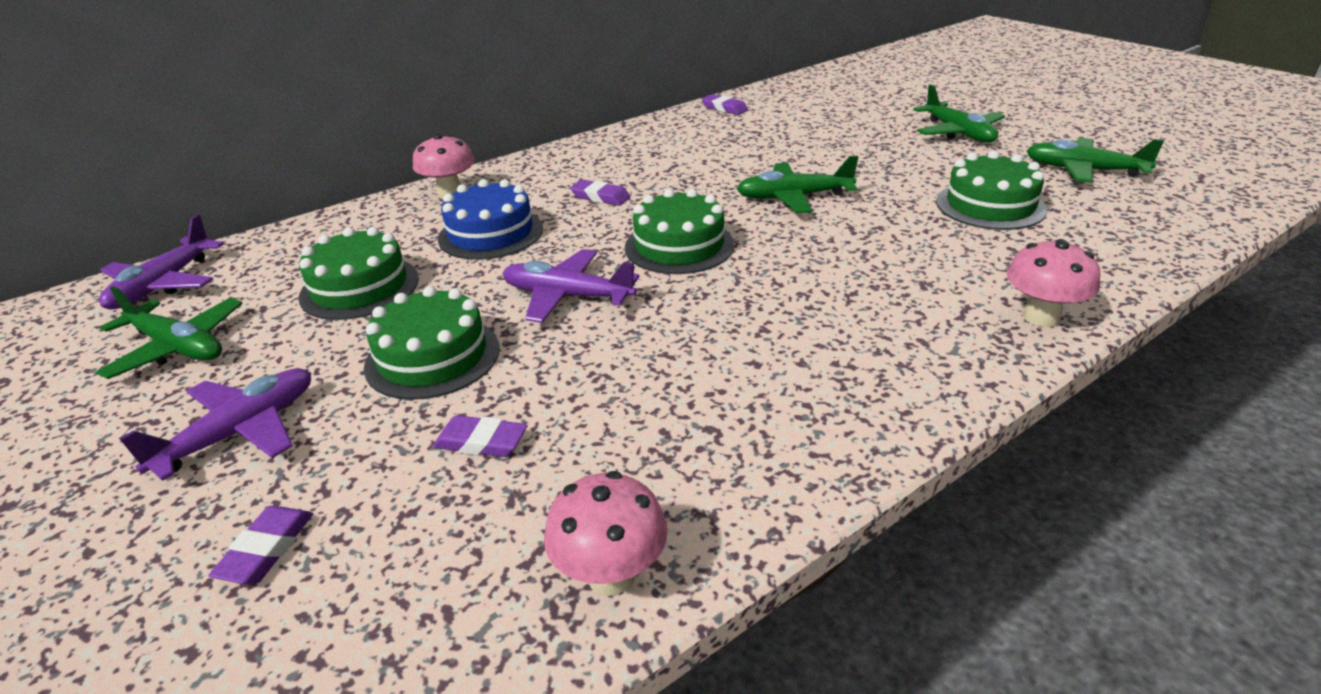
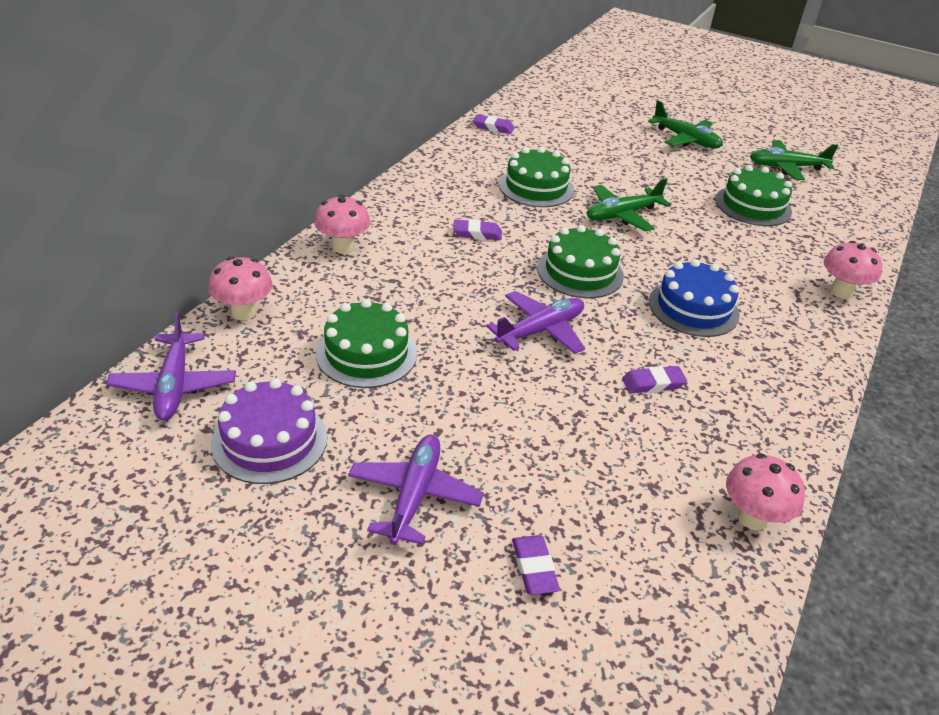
camera: 30 degrees left, 5 degrees up
(178, 347) = (269, 440): green plane -> purple cake
(295, 235) = (244, 312): none -> pink mushroom
(432, 357) = (493, 401): green cake -> green cake (536, 187)
(481, 442) = (595, 457): purple eraser -> purple eraser (653, 383)
(491, 233) = (422, 283): blue cake -> blue cake (693, 308)
(567, 296) = (540, 330): purple plane -> purple plane turned 150 degrees clockwise

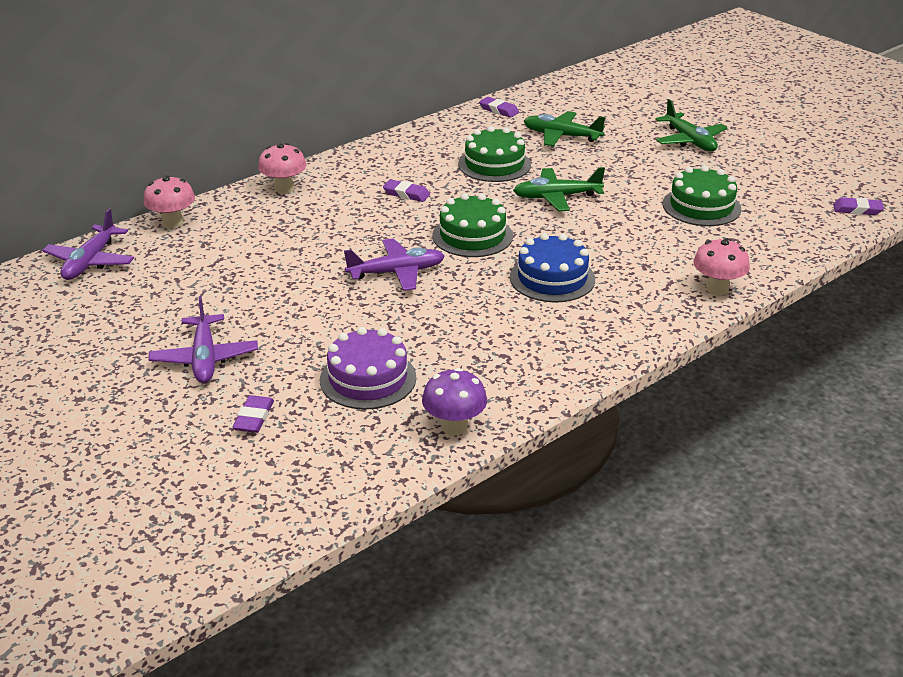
camera: 25 degrees right, 5 degrees down
(269, 440) = (130, 306): purple cake -> purple cake (368, 378)
(366, 353) = (242, 265): green cake -> none
(414, 495) = (205, 358): purple plane -> purple plane turned 135 degrees clockwise
(653, 383) = (459, 325): purple eraser -> purple eraser (857, 210)
(752, 518) = (454, 426): pink mushroom -> purple mushroom
(786, 167) = (777, 178): green plane -> green plane (561, 136)

